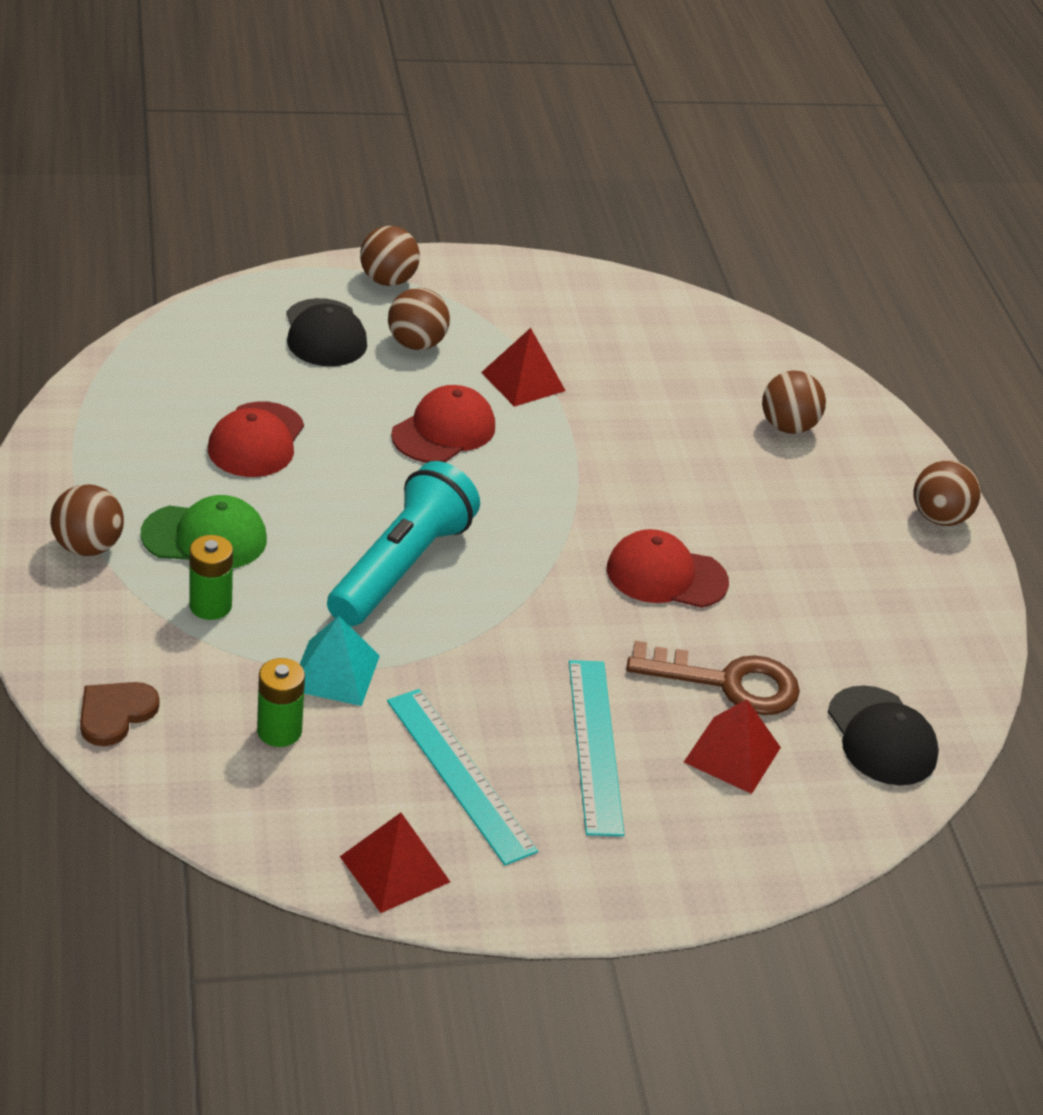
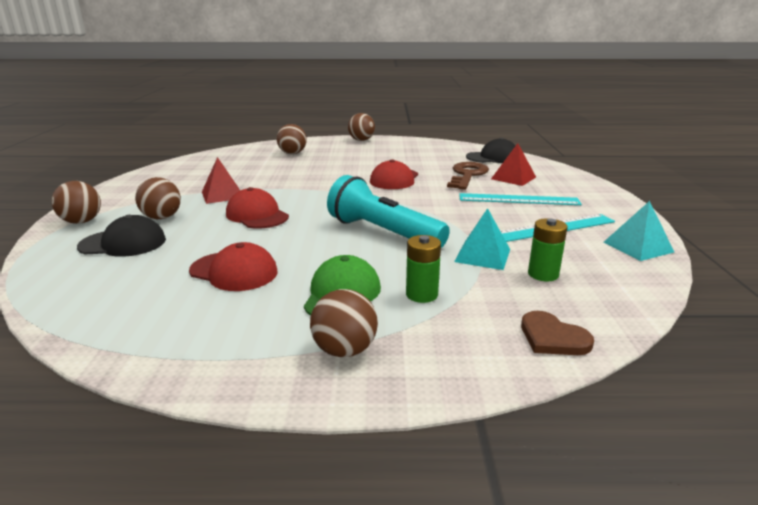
camera: 75 degrees left, 15 degrees down
(395, 869) = (638, 247): red pyramid -> turquoise pyramid

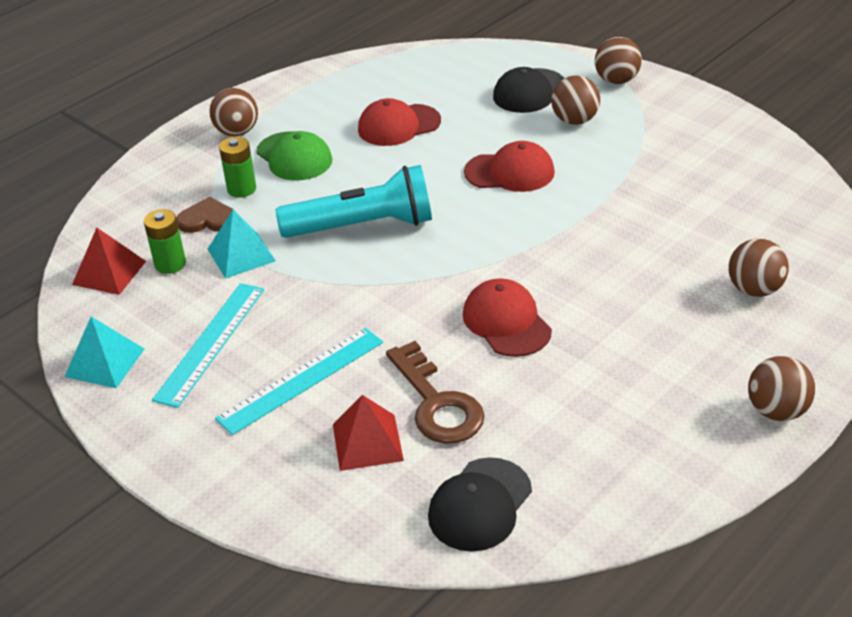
camera: 135 degrees right, 15 degrees up
(222, 195) = (607, 171): red pyramid -> red pyramid (109, 272)
(552, 337) = (121, 210): brown heart -> brown heart (207, 219)

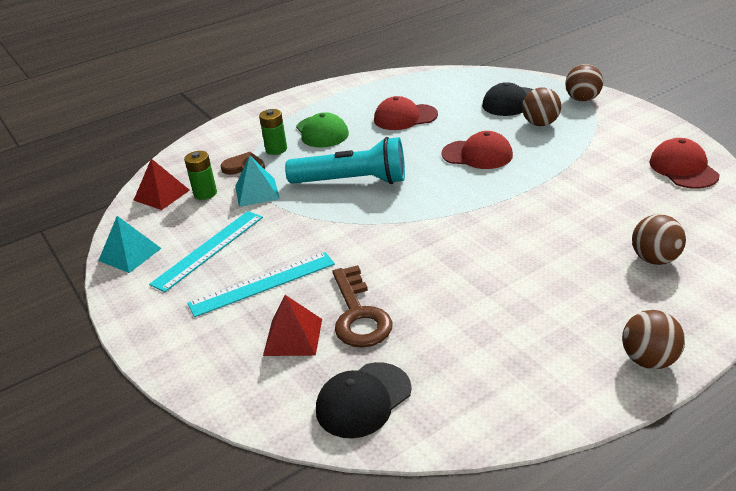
camera: 15 degrees right, 5 degrees down
(237, 132) = (289, 113): brown ball -> none
(506, 322) = (436, 261): red cap -> red cap (683, 168)

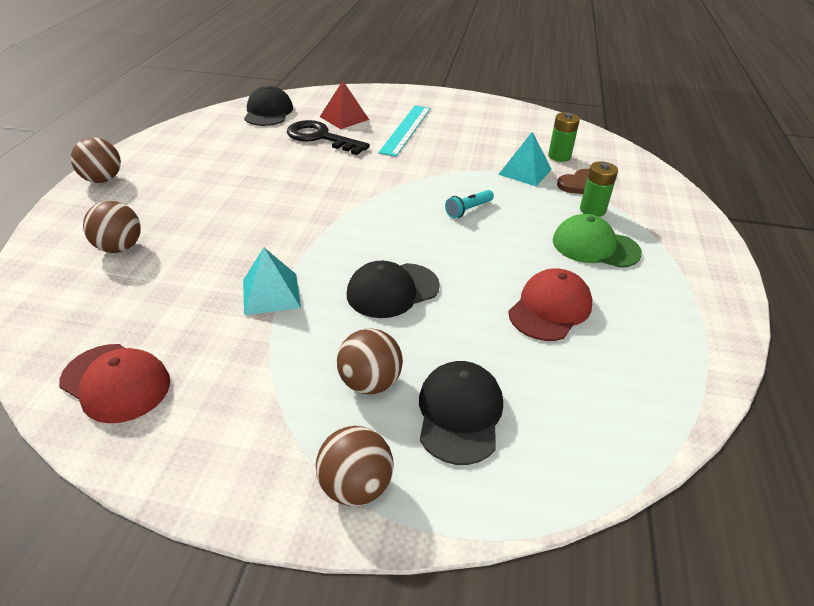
camera: 130 degrees right, 5 degrees up
(129, 254) = (517, 113): turquoise pyramid -> turquoise pyramid (271, 293)
(161, 195) = (585, 144): red pyramid -> none
(209, 249) = (476, 131): turquoise ruler -> none
(352, 181) = (468, 210): turquoise flashlight -> turquoise flashlight, size x0.42
(359, 315) = (320, 137): brown key -> black key
(477, 155) = (392, 290): red cap -> black cap

